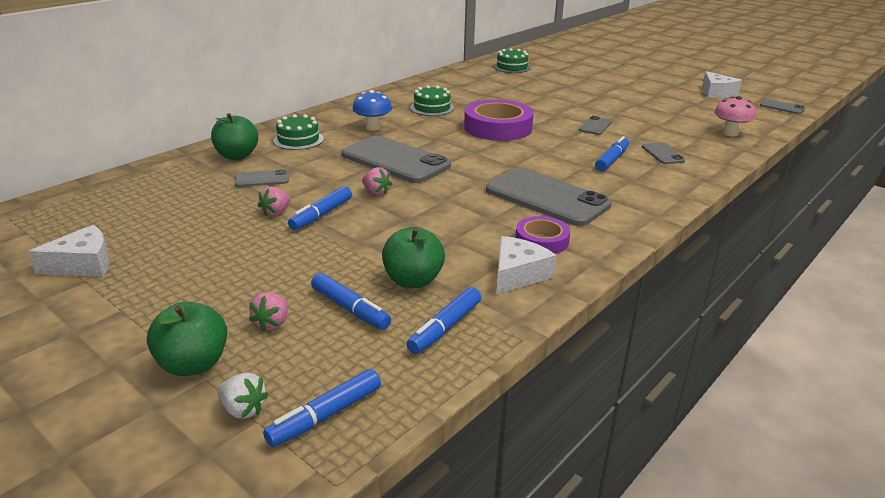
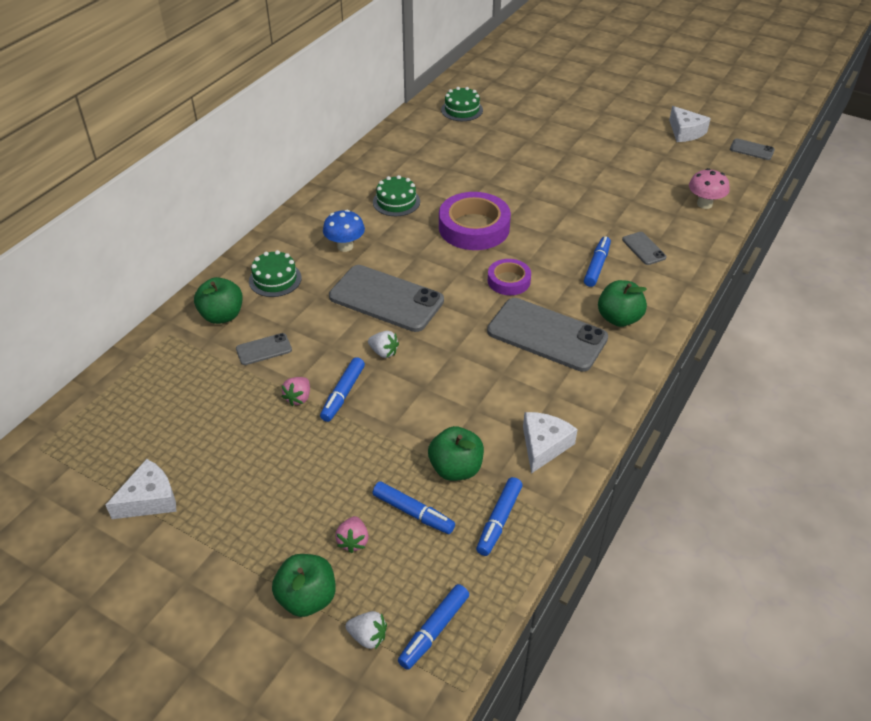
camera: 10 degrees left, 15 degrees up
(376, 192) = (383, 352): pink strawberry -> white strawberry
(541, 241) = (555, 397): purple tape -> purple tape (509, 281)
(595, 126) = (571, 210): grey phone -> none
(626, 194) = (619, 318): none -> green apple

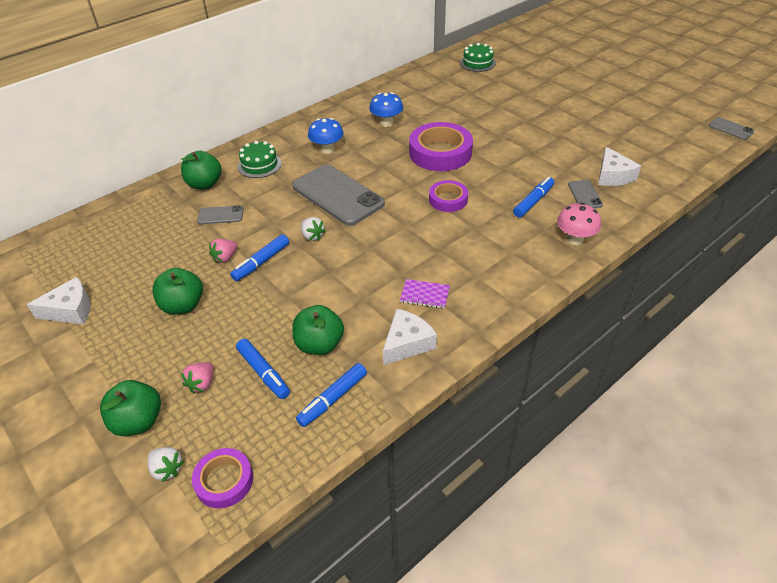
camera: 20 degrees right, 0 degrees up
(396, 202) = (386, 123): green cake -> blue mushroom
(434, 630) = (224, 481): blue marker -> purple tape
(536, 391) = (425, 295): none -> purple notebook
(547, 335) = (459, 250): grey phone -> none
(619, 318) = (532, 249): green apple -> green apple (183, 305)
(685, 132) = (671, 105): white cheese -> white cheese (613, 176)
(704, 204) = (662, 167): pink mushroom -> pink mushroom (575, 239)

